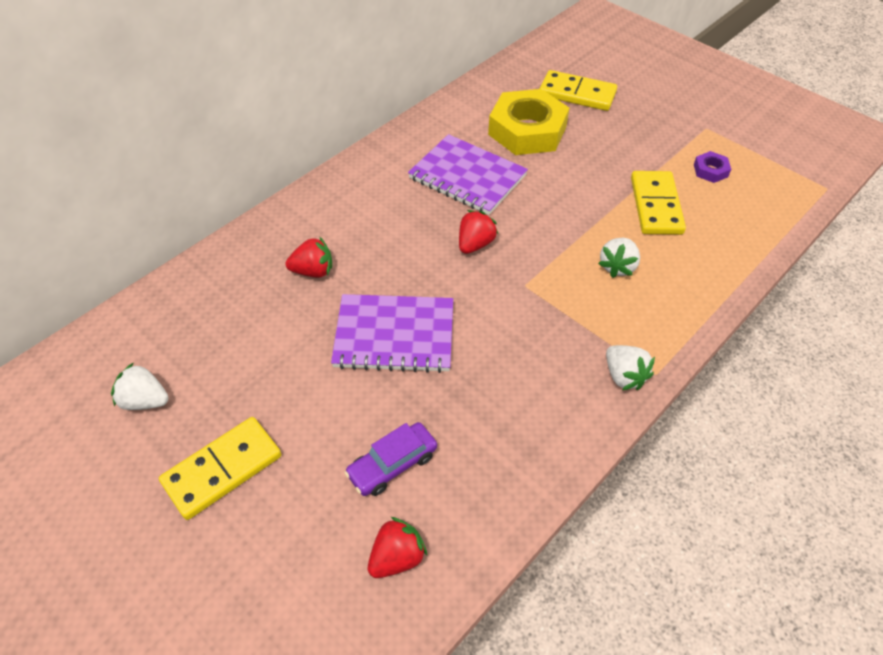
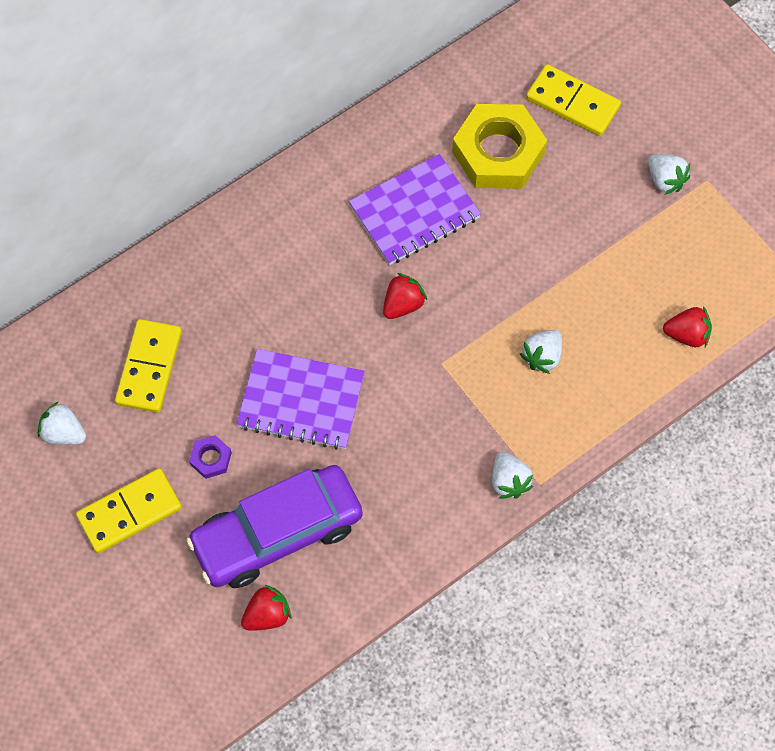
camera: 10 degrees right, 15 degrees up
(313, 271) = (232, 312): red strawberry -> red strawberry (687, 334)
(392, 464) = (277, 533): purple car -> purple car, size x2.06
(467, 177) = (414, 212): purple notebook -> purple notebook turned 75 degrees counterclockwise
(656, 205) = (609, 284): yellow domino -> yellow domino (149, 367)
(672, 131) = (665, 180): none -> white strawberry
(710, 170) = (687, 244): purple nut -> purple nut (211, 458)

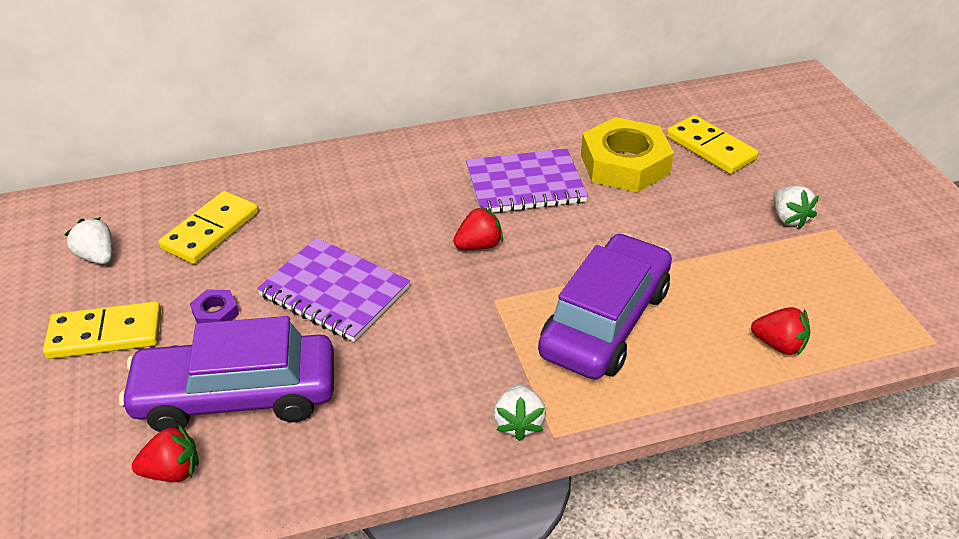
camera: 20 degrees right, 25 degrees down
(542, 356) = (605, 321): white strawberry -> purple car

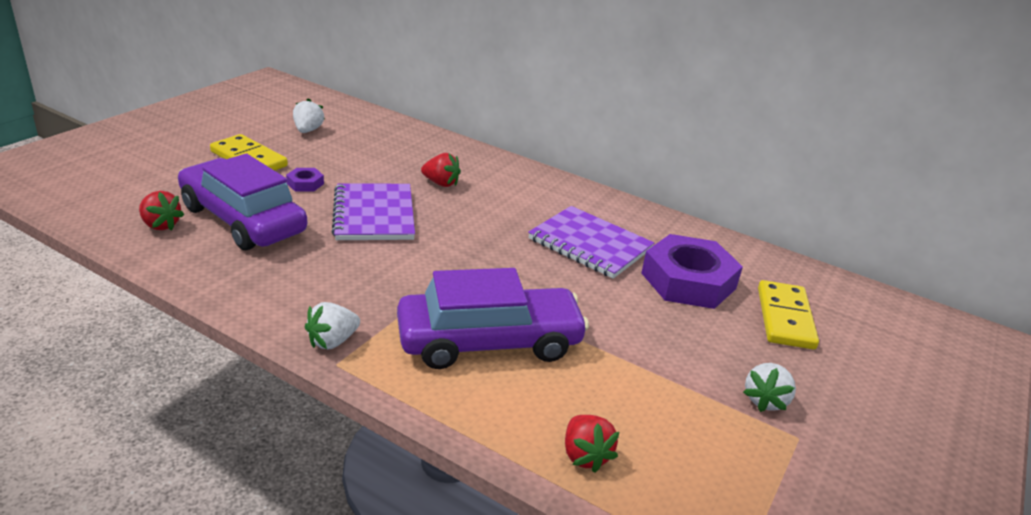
camera: 45 degrees right, 10 degrees down
(211, 231) = (374, 152): yellow domino -> none
(479, 245) = (495, 251): red strawberry -> red strawberry (441, 183)
(624, 164) = (688, 281): yellow nut -> purple nut

